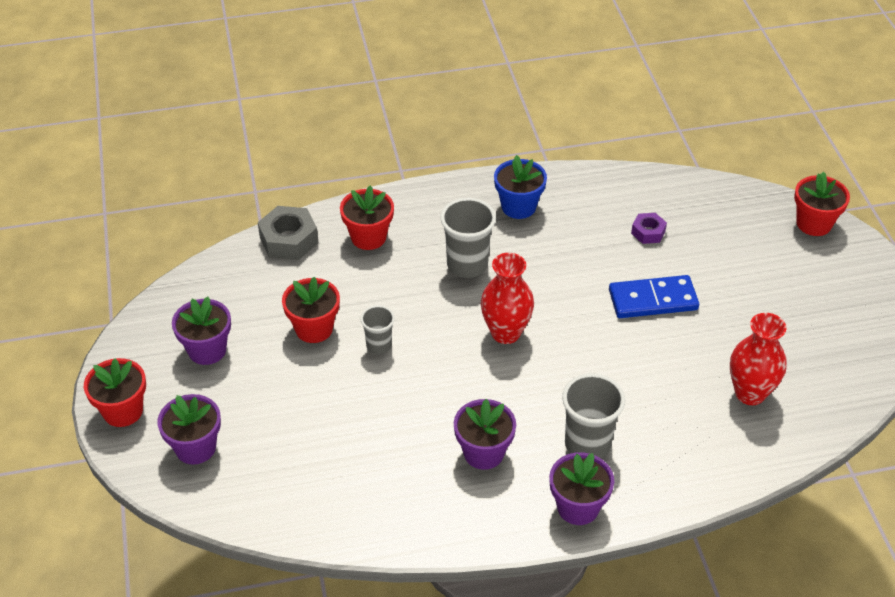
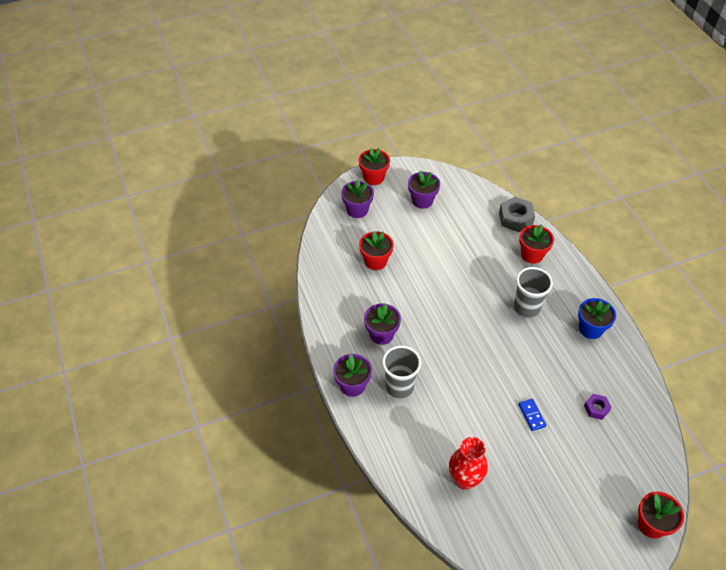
camera: 80 degrees right, 5 degrees up
(314, 328) = (451, 242): red flower pot -> red flower pot (375, 261)
(379, 345) = (447, 273): grey cup -> none
(505, 333) = (476, 334): red vase -> none
(653, 300) = (531, 415): blue domino -> blue domino, size x0.56

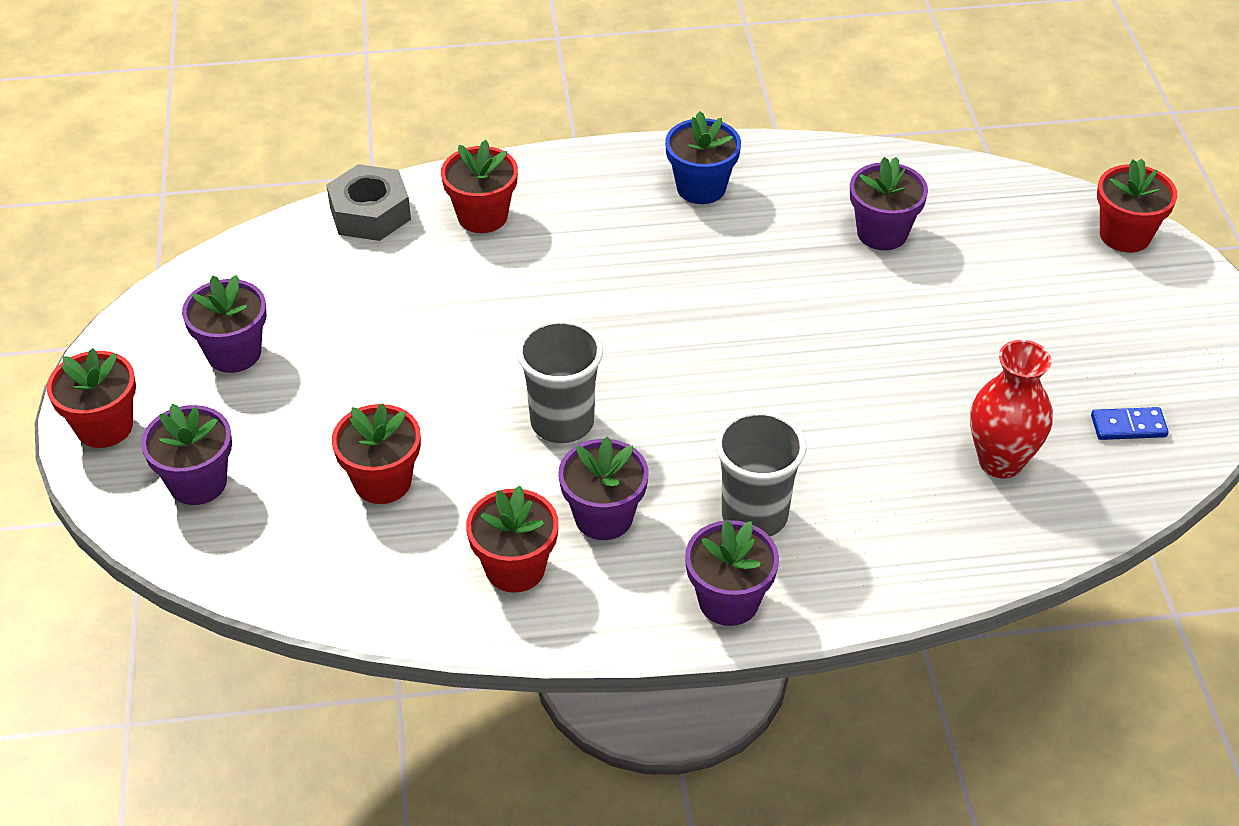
camera: 75 degrees left, 5 degrees down
(347, 312) = (515, 568): none -> red flower pot
(526, 307) = (616, 261): grey cup -> grey cup (562, 422)
(531, 415) = (876, 325): blue domino -> blue domino (1128, 426)
(596, 408) = (882, 233): purple nut -> purple flower pot

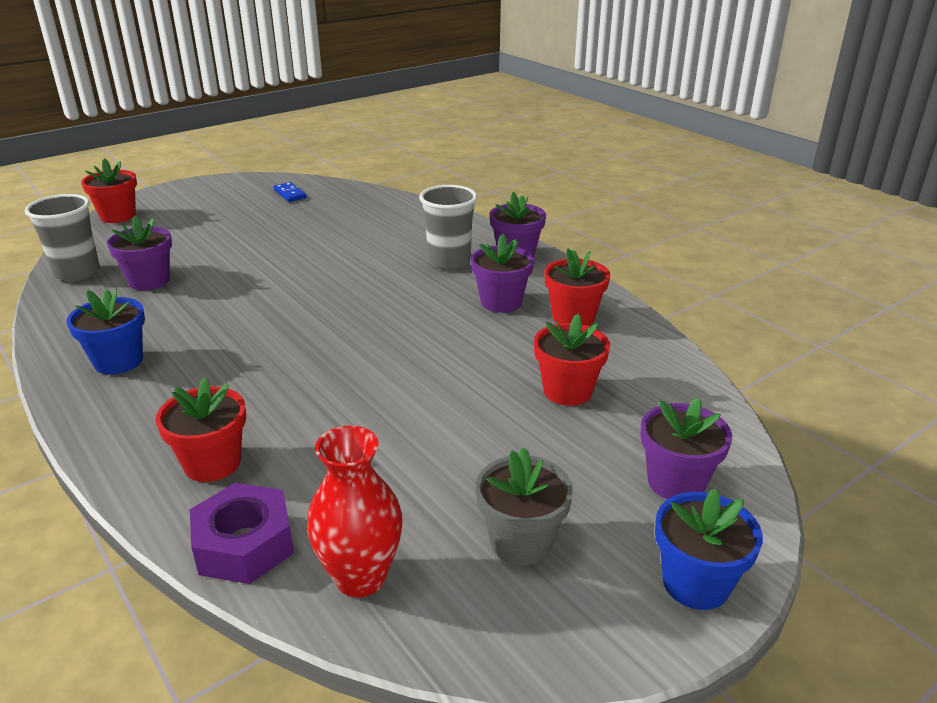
camera: 120 degrees left, 15 degrees down
(104, 427) = (696, 583): red flower pot -> blue flower pot
(234, 353) = (521, 541): purple flower pot -> grey flower pot
(370, 213) = (244, 545): grey nut -> purple nut
(562, 422) = (437, 340): grey cup -> grey cup (77, 273)
(1000, 461) = (343, 215): red vase -> red vase (360, 577)

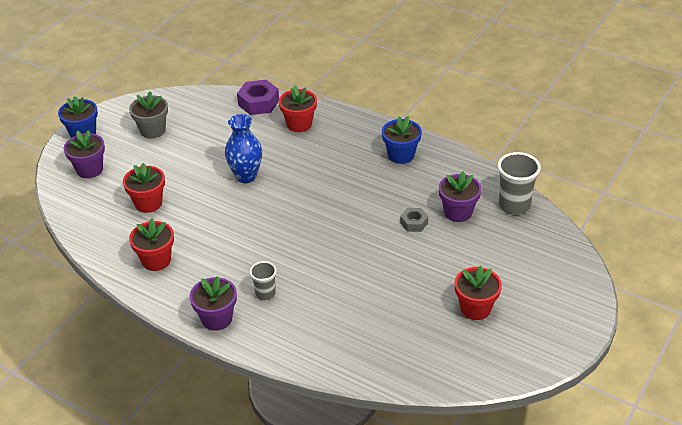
camera: 160 degrees right, 10 degrees up
(118, 216) = (575, 271): red flower pot -> red flower pot (475, 308)
(214, 283) = (414, 223): none -> grey nut
(290, 194) = (470, 351): blue domino -> none
(360, 577) = (208, 105): red vase -> none
(383, 392) = (246, 176): none -> blue vase
(449, 262) = (265, 293): grey cup -> grey cup, size x0.59
(501, 302) = (209, 261): purple flower pot -> none

